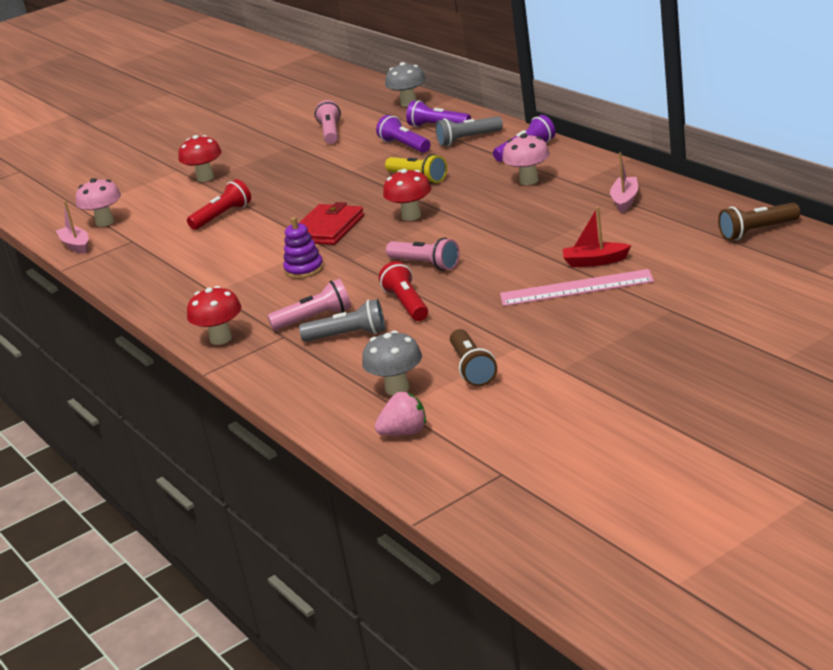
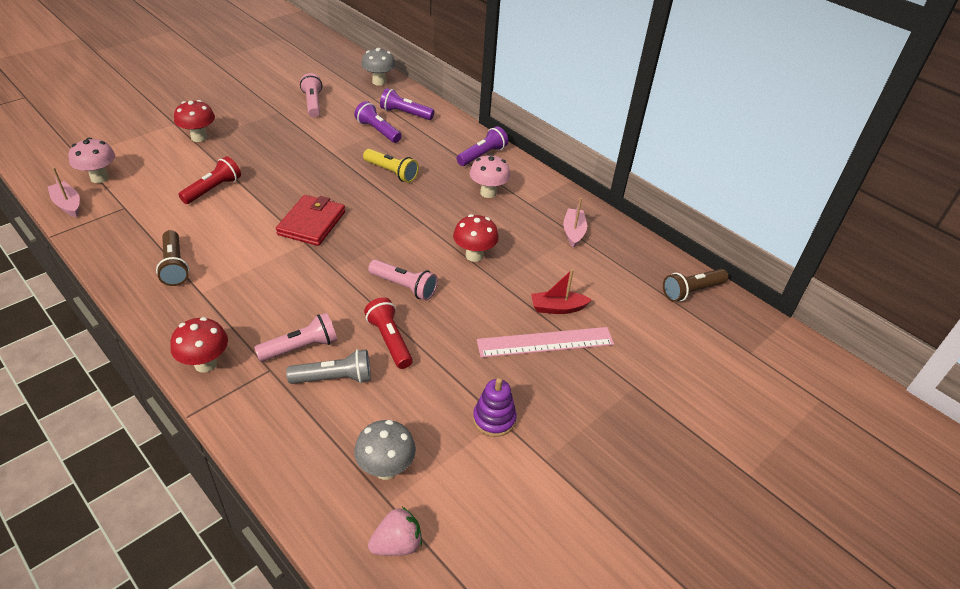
camera: 15 degrees left, 15 degrees up
(304, 269) = (290, 275): purple stacking toy -> purple stacking toy (494, 419)
(411, 216) = (388, 220): red mushroom -> red mushroom (474, 255)
(468, 139) = (431, 133): grey flashlight -> none
(472, 368) = (458, 447): brown flashlight -> brown flashlight (174, 266)

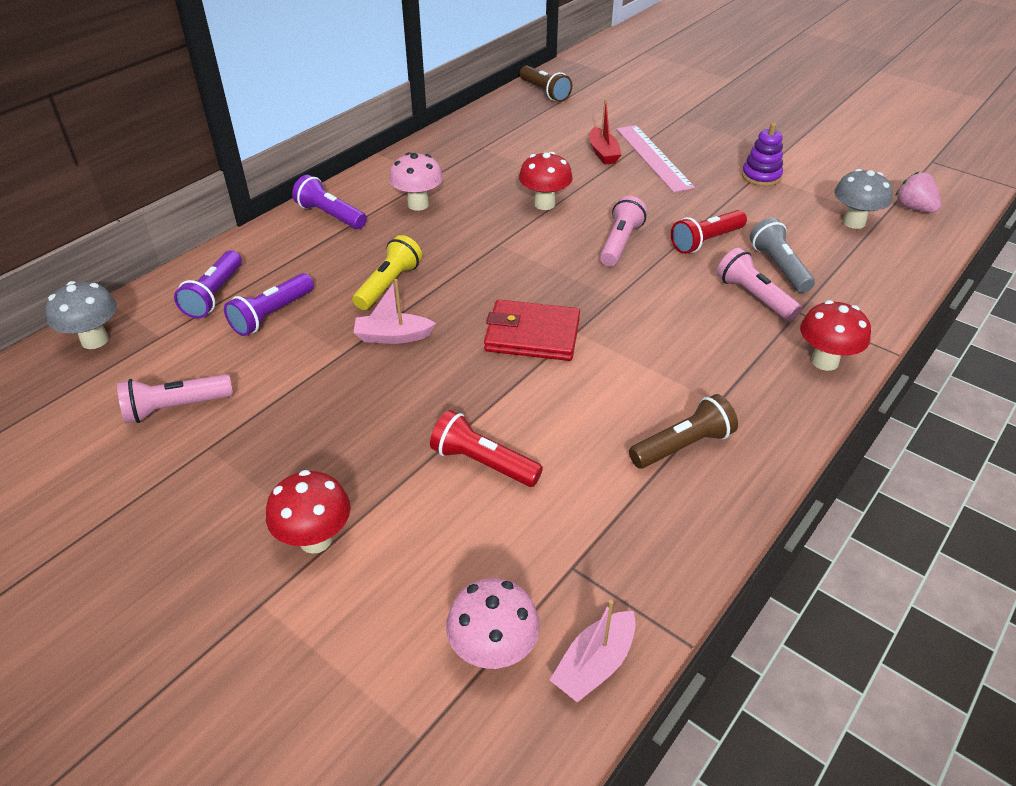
camera: 95 degrees left, 0 degrees up
(573, 232) = (478, 148): pink boat -> pink boat (393, 336)

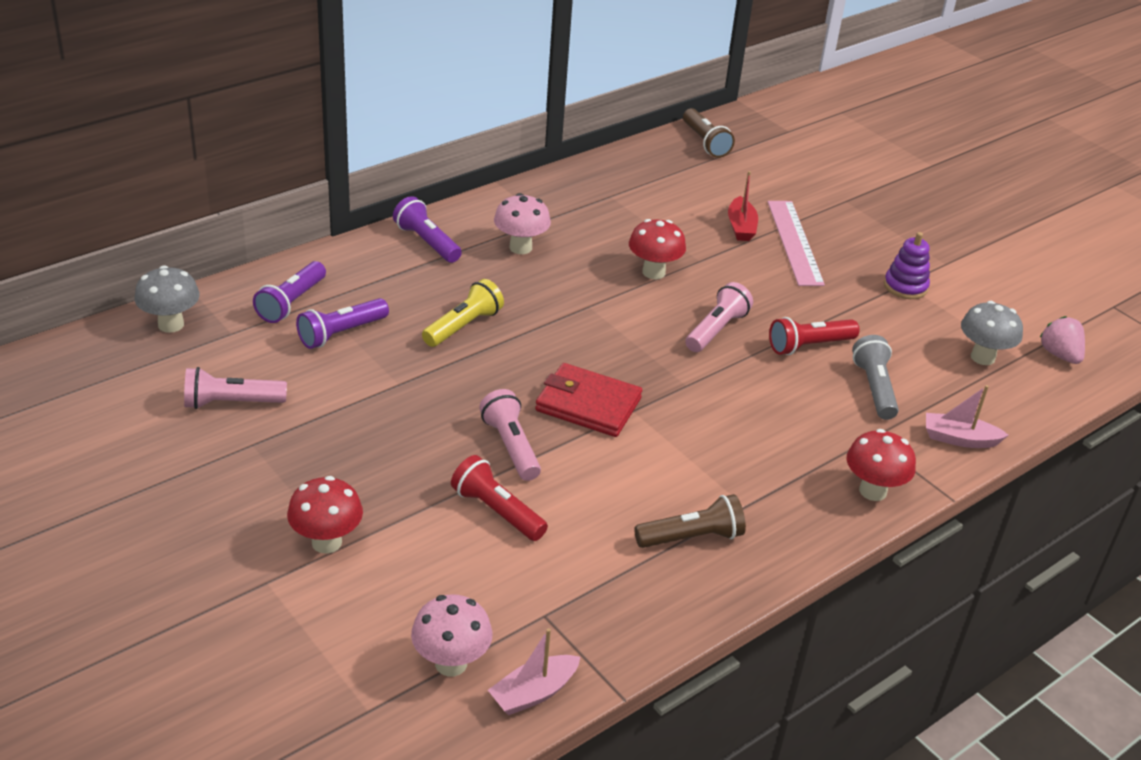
camera: 10 degrees right, 5 degrees down
(393, 336) = (451, 378): pink boat -> pink boat (959, 439)
(754, 297) = (832, 413): pink flashlight -> pink flashlight (511, 446)

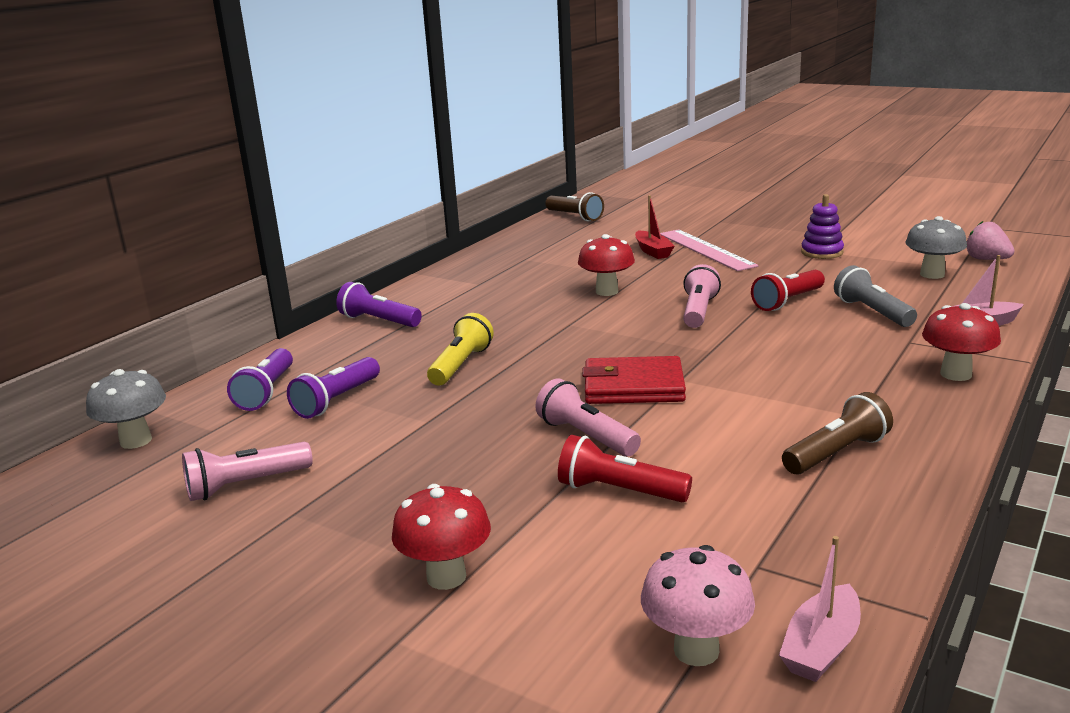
camera: 15 degrees left, 15 degrees down
(520, 247) = (472, 304): pink mushroom -> none

